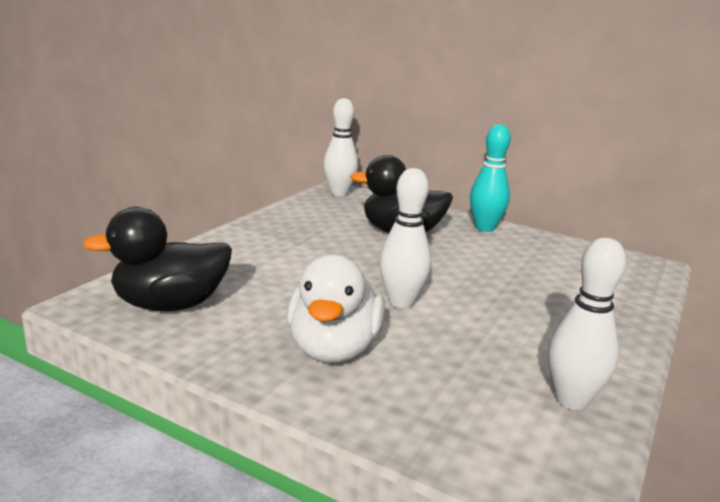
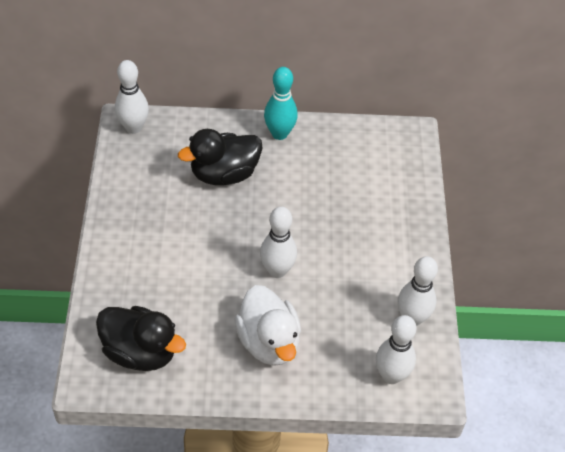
camera: 30 degrees left, 30 degrees up
(170, 305) = (140, 352): black duck -> black duck turned 105 degrees counterclockwise
(496, 447) = (391, 375): none -> white bowling pin

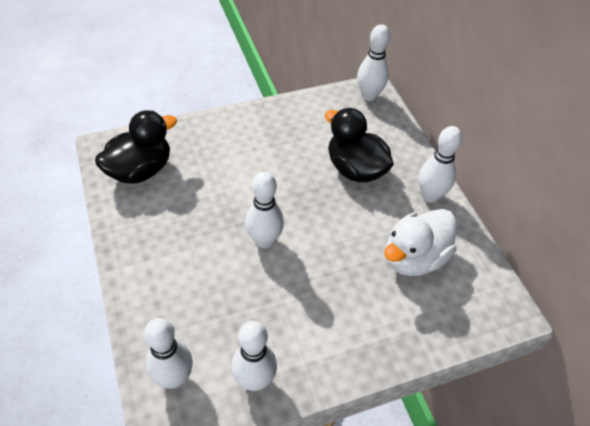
camera: 70 degrees right, 0 degrees up
(140, 352) = (140, 170): black duck -> black duck turned 135 degrees counterclockwise
(268, 342) = (180, 257): white duck -> white duck (414, 258)
(279, 133) = (430, 195): turquoise bowling pin -> white bowling pin

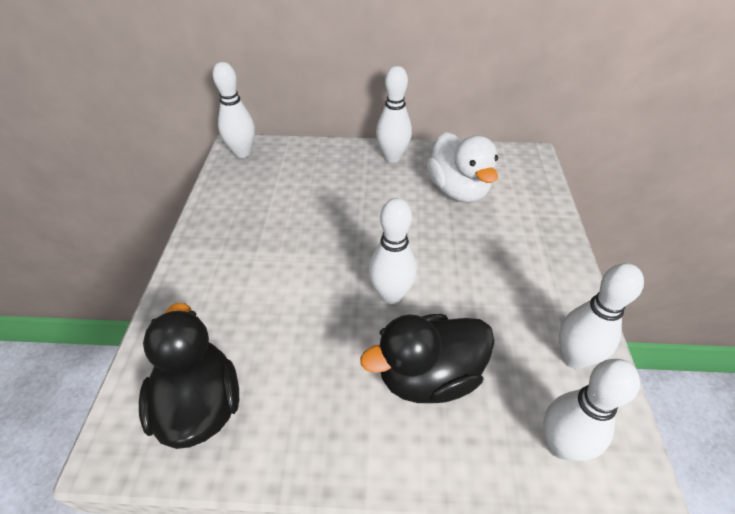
camera: 65 degrees left, 5 degrees down
(355, 169) = (332, 193): black duck -> black duck (428, 376)

